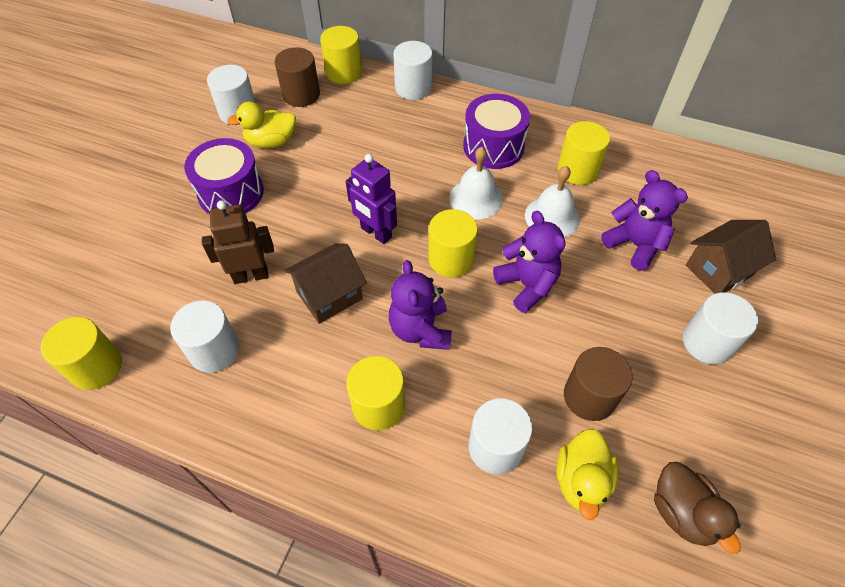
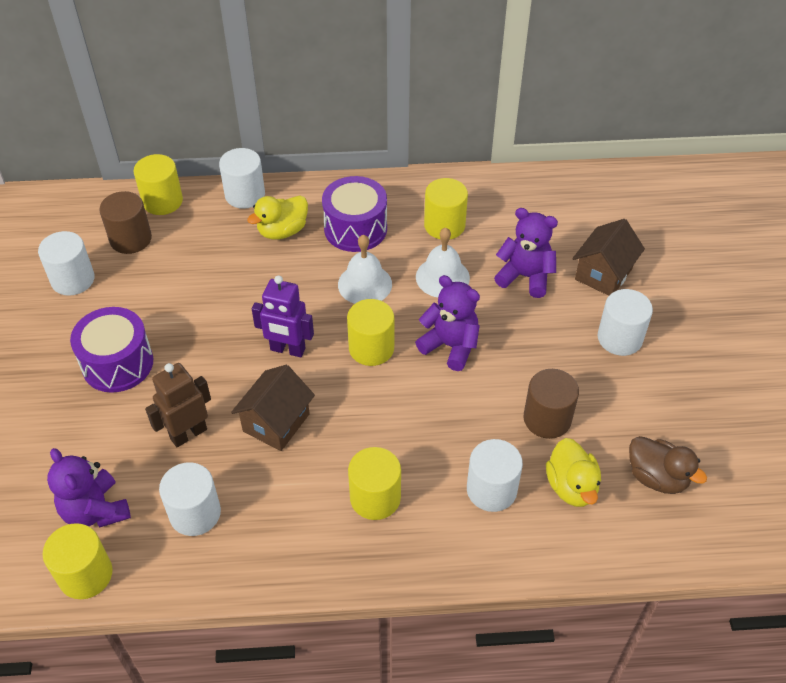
camera: 25 degrees left, 5 degrees down
(271, 142) = (128, 298): yellow duck -> yellow duck (282, 231)
(420, 330) = (377, 420): purple teddy bear -> purple teddy bear (95, 510)

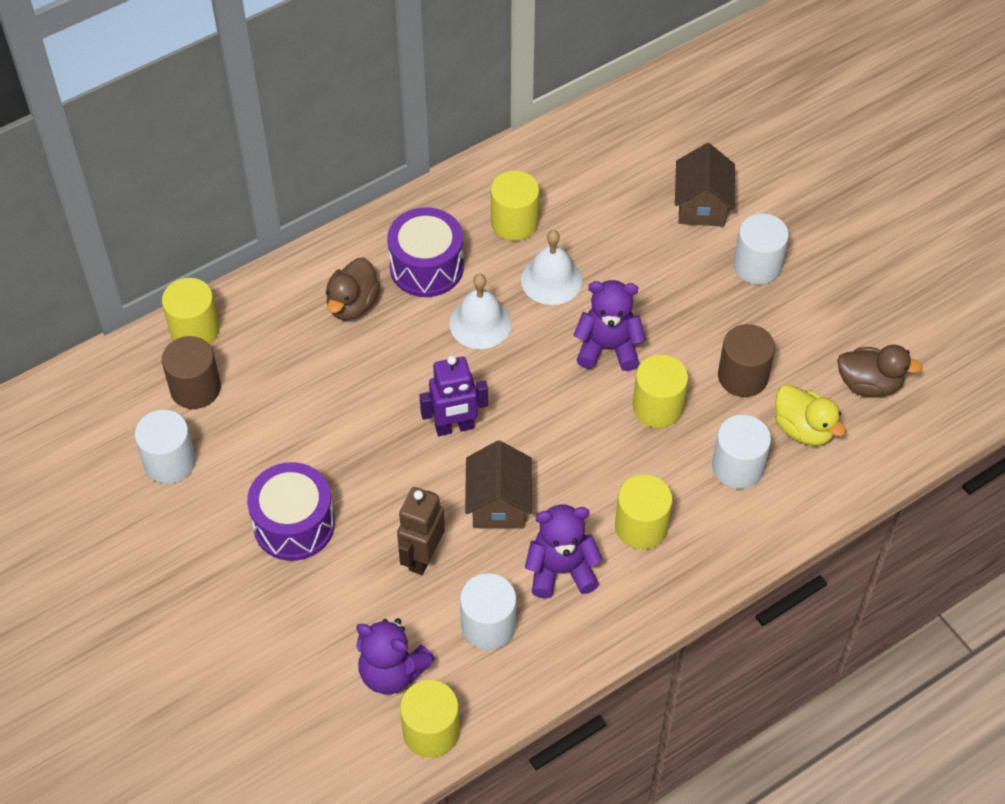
camera: 30 degrees left, 5 degrees up
(245, 195) = (280, 282): white cylinder -> none
(282, 231) = (352, 304): yellow duck -> brown duck
(371, 348) = (535, 386): yellow cylinder -> yellow cylinder (658, 407)
(525, 277) = (630, 242): purple teddy bear -> purple teddy bear (561, 570)

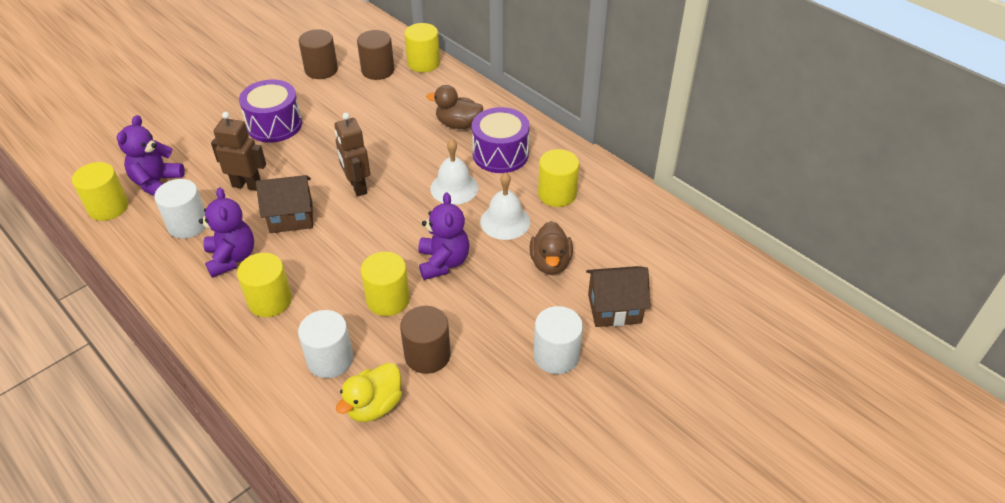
camera: 80 degrees right, 10 degrees down
(170, 462) = (321, 70): white cylinder -> brown cylinder
(454, 427) = (357, 186): purple robot -> brown robot
(869, 384) = (432, 457): brown duck -> brown duck (550, 263)

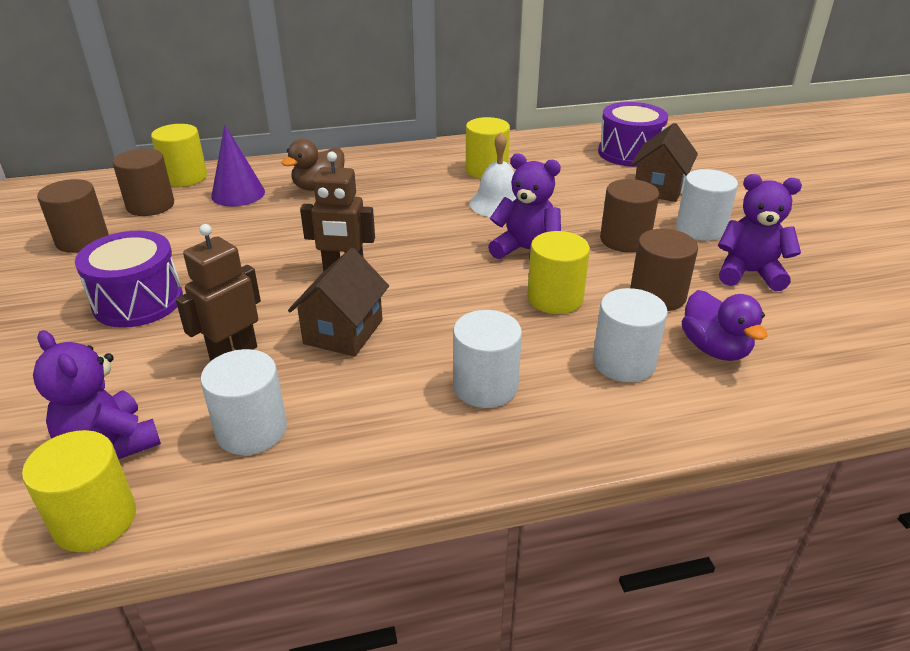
camera: 60 degrees left, 10 degrees down
(232, 258) = (370, 402): purple teddy bear -> purple teddy bear (749, 273)
(270, 301) = (485, 386): yellow cylinder -> white cylinder
(374, 406) = (714, 349): yellow duck -> purple duck
(420, 95) = (238, 194): none -> purple cone
(454, 188) = (417, 215): white bell -> none
(500, 154) = (396, 179): purple drum -> purple drum (629, 153)
(500, 312) = (624, 240): none -> brown cylinder
(550, 263) = (577, 198): brown duck -> none

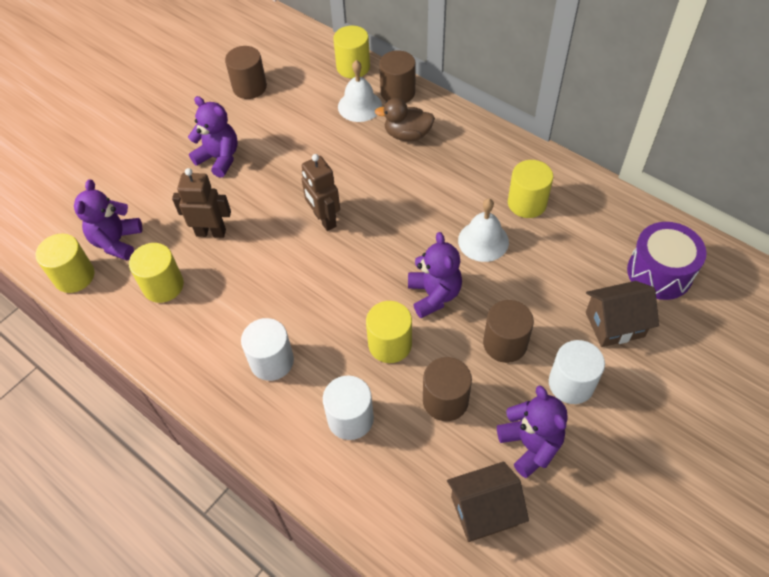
camera: 55 degrees right, 20 degrees up
(138, 301) = (219, 158): purple drum -> purple teddy bear
(150, 205) = (308, 81): brown cylinder -> brown cylinder (398, 92)
(238, 194) = (359, 106): purple cone -> white bell
(251, 430) = (163, 286): white cylinder -> yellow cylinder
(343, 332) = (266, 264): brown house -> brown house (484, 510)
(714, 349) = (408, 463): purple duck -> none

